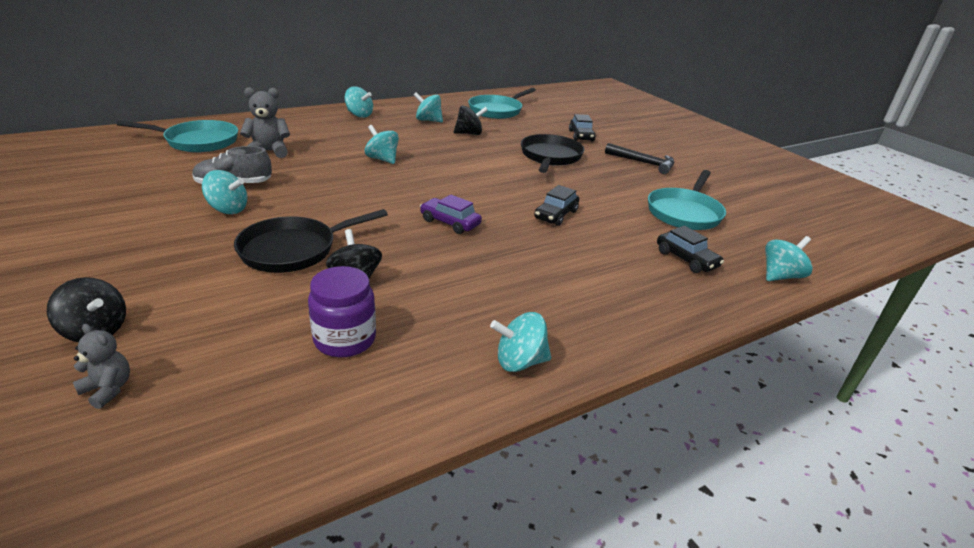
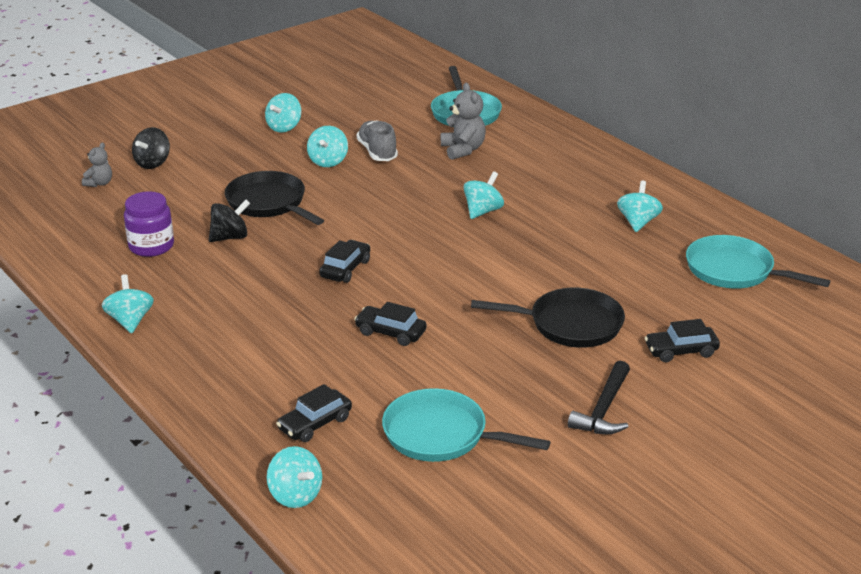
camera: 85 degrees right, 0 degrees up
(359, 115) = (616, 175): turquoise spinning top -> turquoise spinning top (284, 127)
(450, 222) = (345, 269): purple car -> black car
(469, 133) = (611, 257): black spinning top -> none

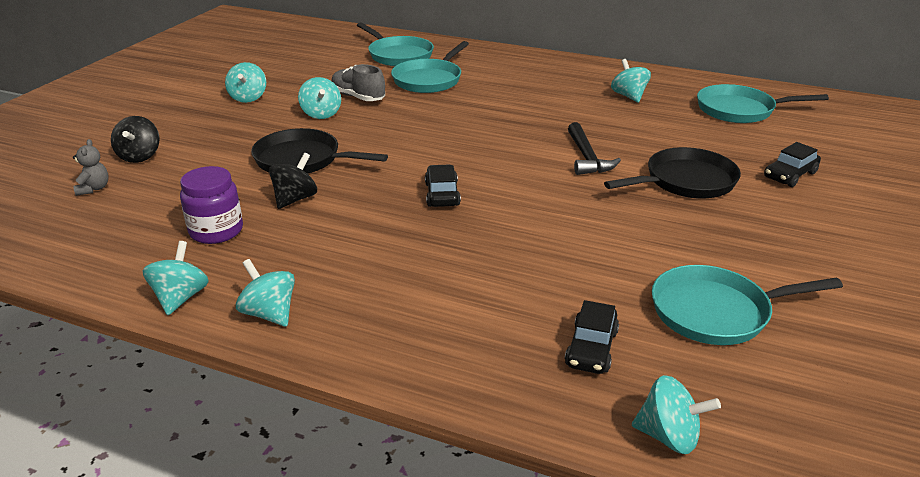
camera: 30 degrees left, 0 degrees up
(390, 332) = (552, 236): black car -> none
(463, 150) = (429, 80): grey teddy bear -> turquoise pan
(483, 211) = (503, 118): turquoise spinning top -> turquoise spinning top (180, 298)
(604, 409) = (805, 239): black hammer -> black hammer (587, 157)

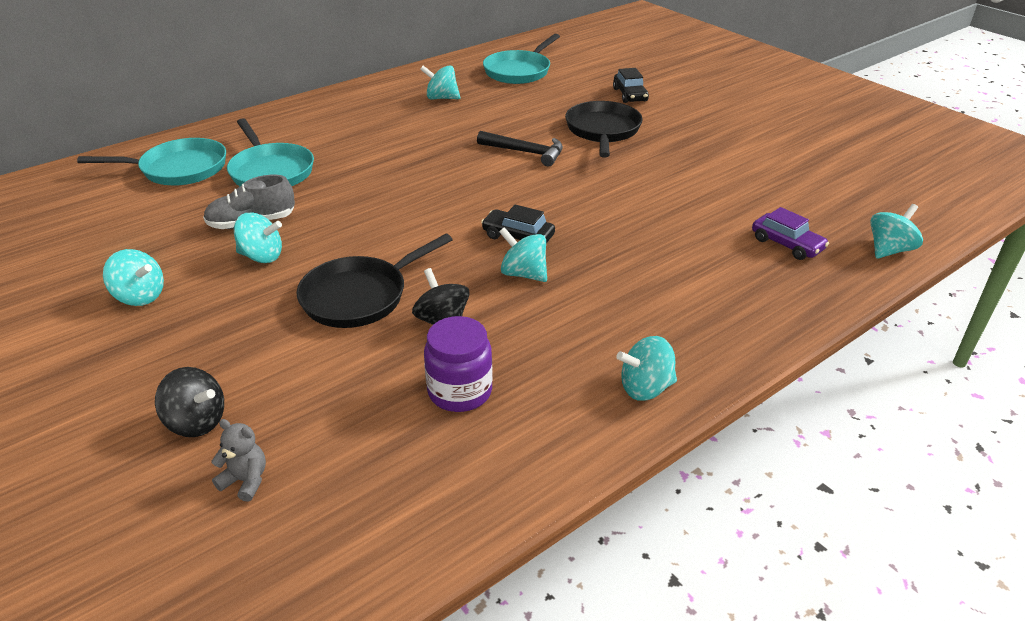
camera: 60 degrees left, 5 degrees up
(180, 298) = (576, 444): turquoise spinning top -> turquoise spinning top (523, 274)
(591, 348) = (787, 244): black car -> purple car
(717, 312) = (773, 185): turquoise pan -> none

